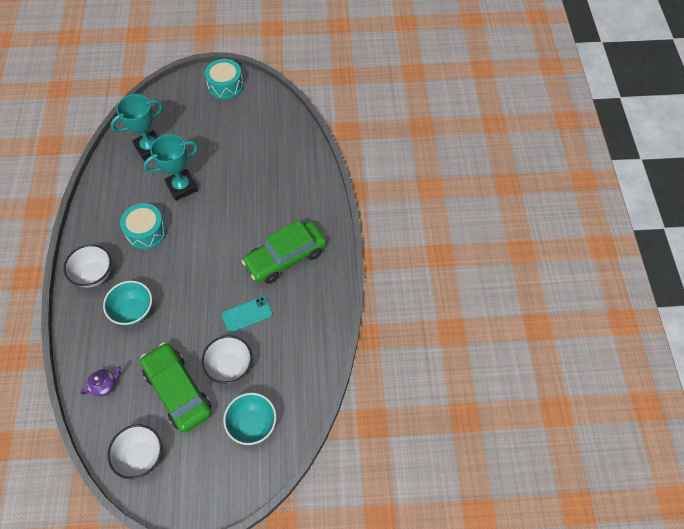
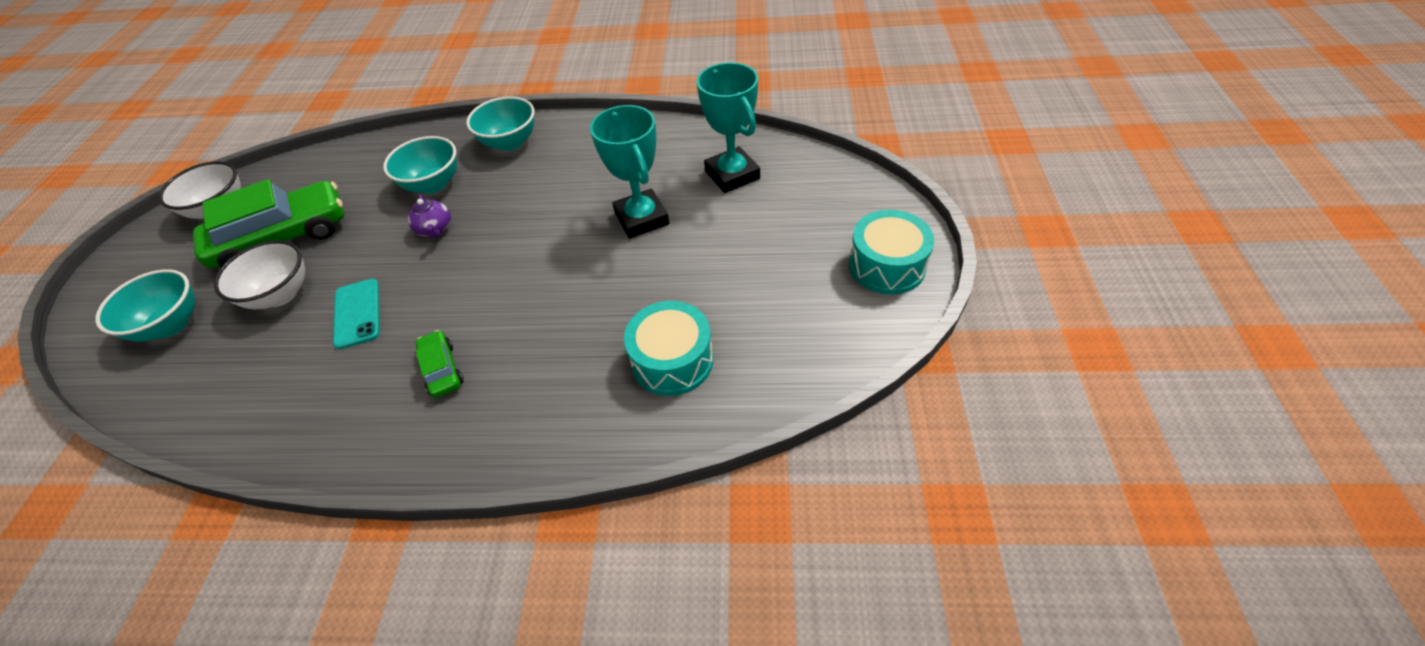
camera: 100 degrees right, 10 degrees down
(94, 274) = (510, 142): white bowl -> turquoise bowl
(105, 385) = (339, 169): purple teapot -> purple teapot (435, 229)
(146, 232) = (564, 185): turquoise drum -> turquoise drum (672, 360)
(285, 257) = (442, 369): green car -> green car, size x0.47

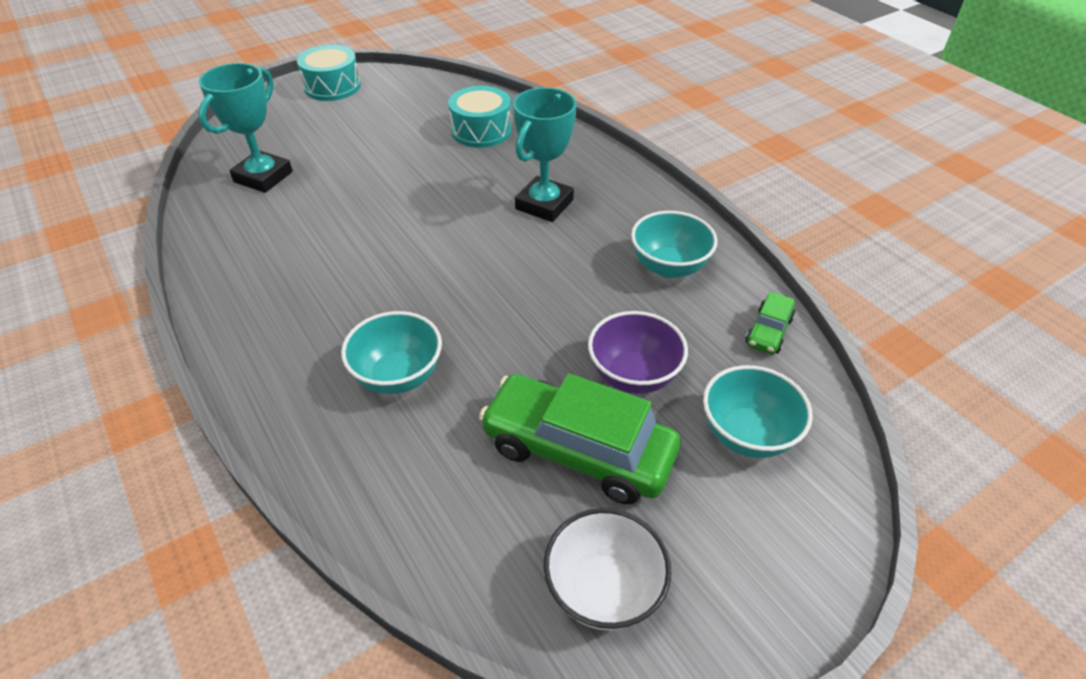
camera: 130 degrees left, 5 degrees down
(281, 294) = (633, 376): white bowl -> purple bowl
(357, 313) = (595, 301): turquoise phone -> none
(435, 229) = (462, 322): purple teapot -> none
(442, 369) = (587, 217): green car -> green car (768, 331)
(510, 142) = (282, 357): turquoise bowl -> turquoise bowl (669, 267)
(641, 218) = (354, 200): turquoise trophy -> turquoise trophy (544, 204)

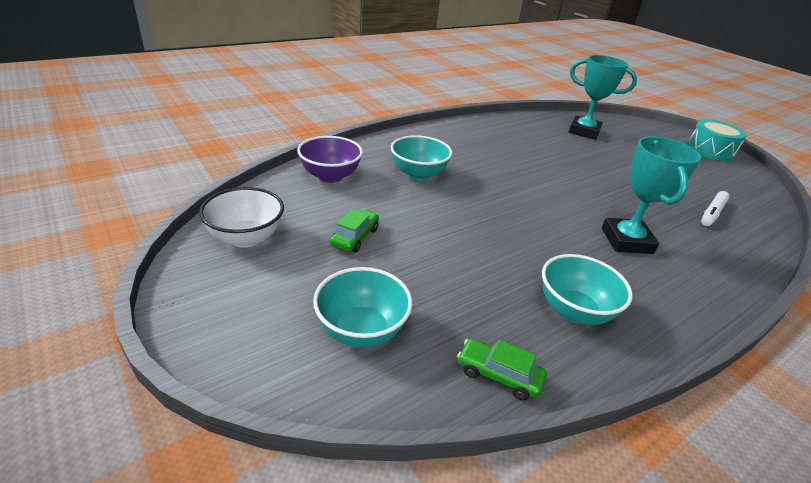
camera: 85 degrees right, 10 degrees down
(481, 131) = (712, 213): turquoise drum -> white marker
(544, 204) = (626, 241): turquoise trophy -> turquoise trophy turned 60 degrees clockwise
(578, 450) = (355, 237): green car -> green car, size x0.47
(633, 376) = (426, 271): purple bowl -> purple bowl (330, 176)

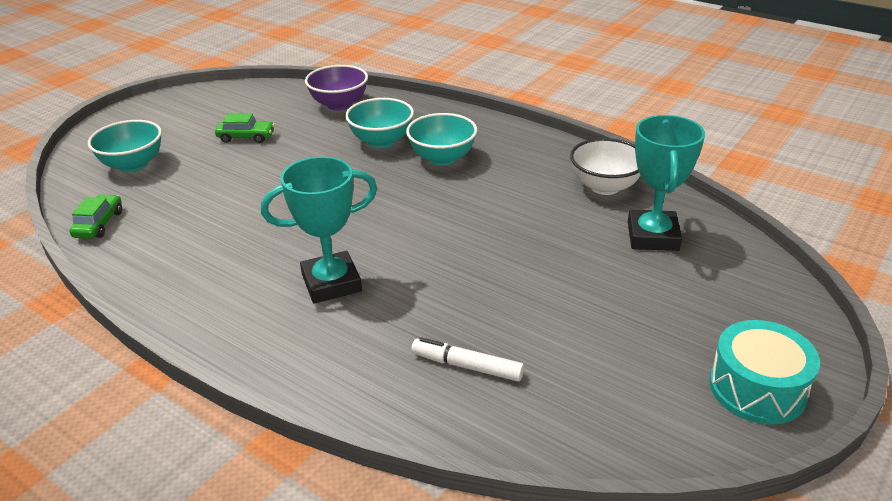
camera: 75 degrees right, 0 degrees up
(246, 238) = (222, 101): white bowl -> white bowl (605, 187)
(574, 311) = (186, 253): turquoise bowl -> turquoise bowl (442, 158)

